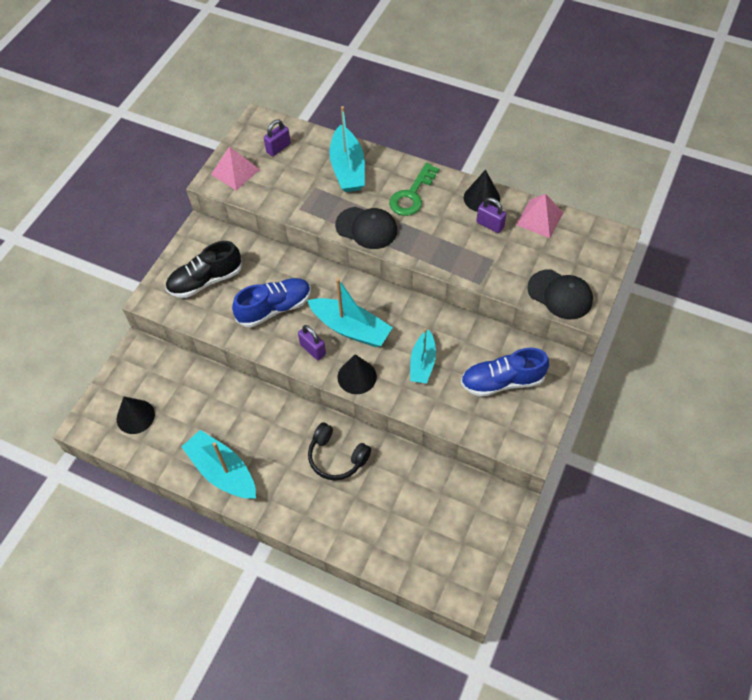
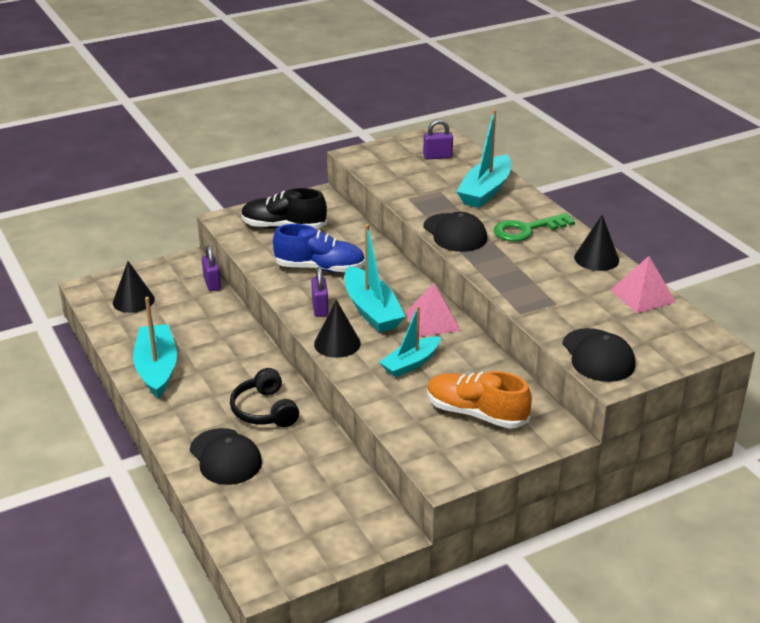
camera: 35 degrees right, 25 degrees down
(235, 171) = (381, 156): pink pyramid -> pink pyramid (433, 321)
(350, 517) = (225, 457): none -> black cap
(490, 225) = (582, 279): purple padlock -> purple padlock (212, 283)
(502, 381) = (476, 413): blue shoe -> orange shoe

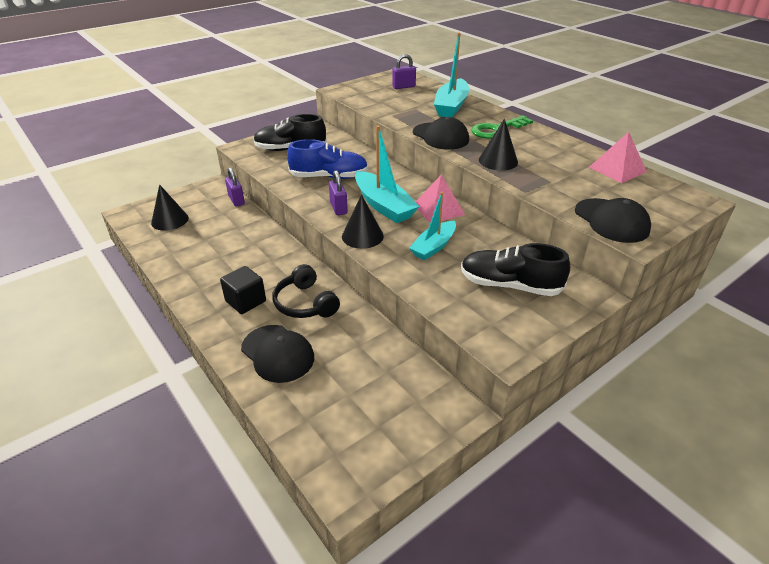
camera: 10 degrees left, 5 degrees up
(157, 369) = (198, 276): turquoise boat -> none
(202, 401) = (245, 301): none -> black cube
(476, 413) = (509, 285): orange shoe -> black shoe
(596, 258) = (563, 145): black cone -> black cone (498, 161)

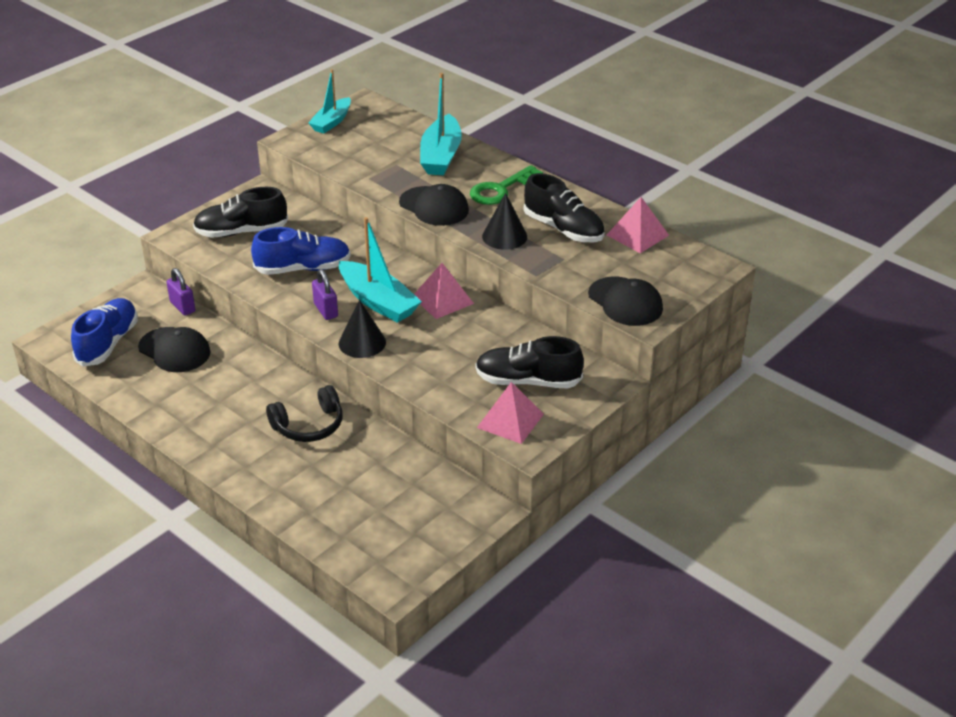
camera: 10 degrees left, 0 degrees up
(170, 220) = (108, 343): black cone -> blue shoe
(245, 301) = (241, 431): black cube -> none
(277, 353) = (295, 480): black cap -> black cap (174, 350)
(305, 303) = (309, 425): black headphones -> black headphones turned 75 degrees counterclockwise
(404, 87) = (374, 127): purple padlock -> none
(433, 247) = (443, 347): turquoise boat -> turquoise boat (331, 122)
(490, 321) = (510, 421): none -> pink pyramid
(550, 160) = (563, 229): none -> black shoe

